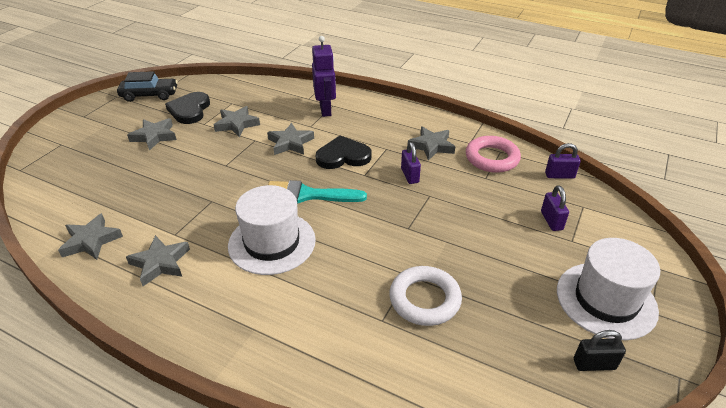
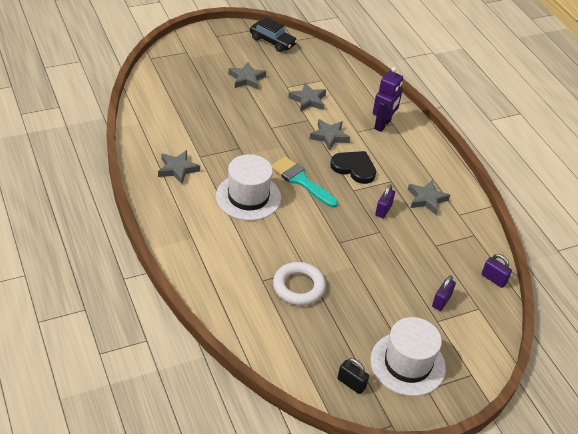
camera: 35 degrees right, 5 degrees up
(91, 241) = (153, 132): grey star -> none
(189, 110) = (287, 70): black heart -> none
(492, 158) = (460, 235): pink ring -> none

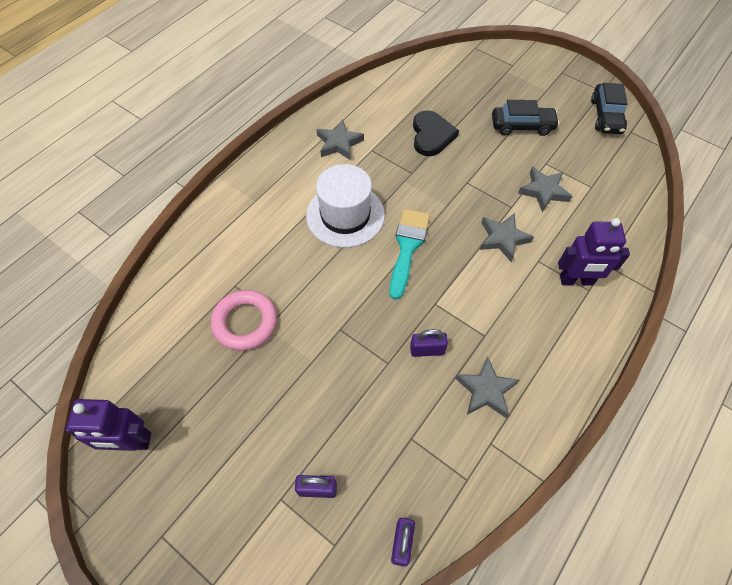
camera: 65 degrees right, 15 degrees up
(246, 79) = (522, 126): grey star -> black car
(298, 287) = (245, 322): white ring -> pink ring
(351, 383) = (131, 442): black padlock -> purple robot
(354, 168) = (472, 287): black heart -> black heart (431, 135)
(407, 364) = (190, 493): white hat -> none

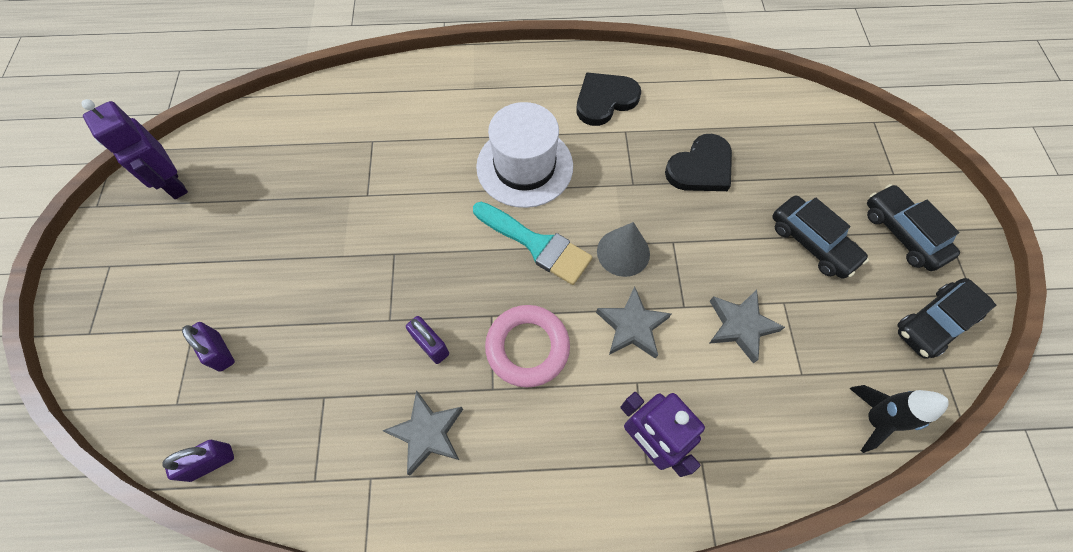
camera: 50 degrees right, 5 degrees up
(245, 322) = (341, 176): pink ring -> pink ring (527, 347)
(339, 143) = (605, 100): grey star -> black heart
(407, 247) = (537, 244): turquoise brush -> turquoise brush turned 60 degrees clockwise
(452, 209) = (623, 252): none -> grey cone
(549, 89) = (902, 233): none -> black car
(637, 177) = (874, 420): none -> black rocket

